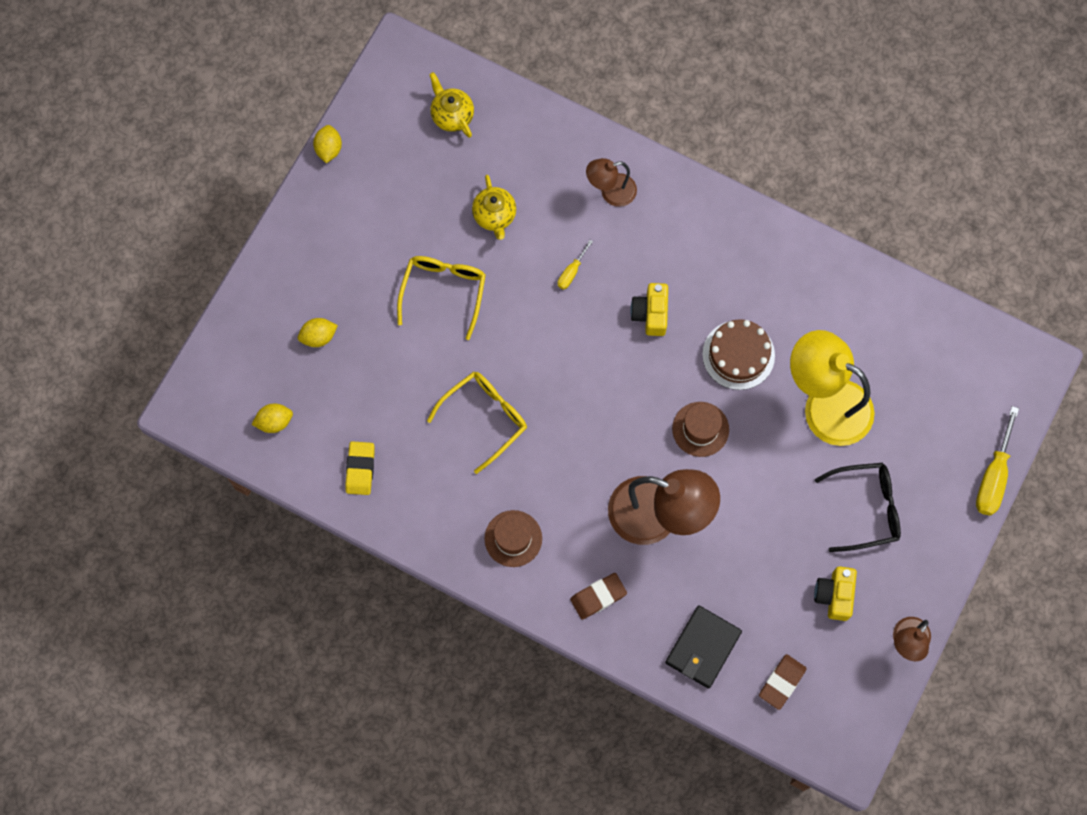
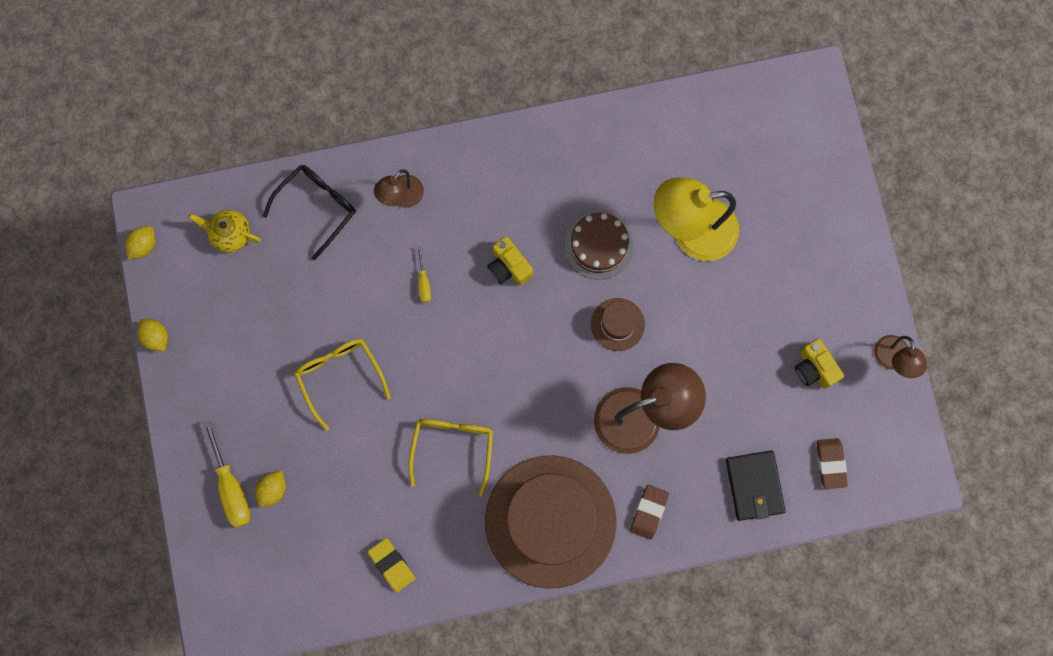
camera: 40 degrees left, 5 degrees up
(274, 422) = (295, 583): yellow lemon -> yellow lemon (144, 245)
(495, 216) = (329, 286): yellow teapot -> none
(513, 538) = (550, 521): brown hat -> brown hat, size x2.37
(866, 508) = (783, 285): black glasses -> black glasses (317, 207)
(993, 476) = (851, 188): yellow screwdriver -> yellow screwdriver (231, 487)

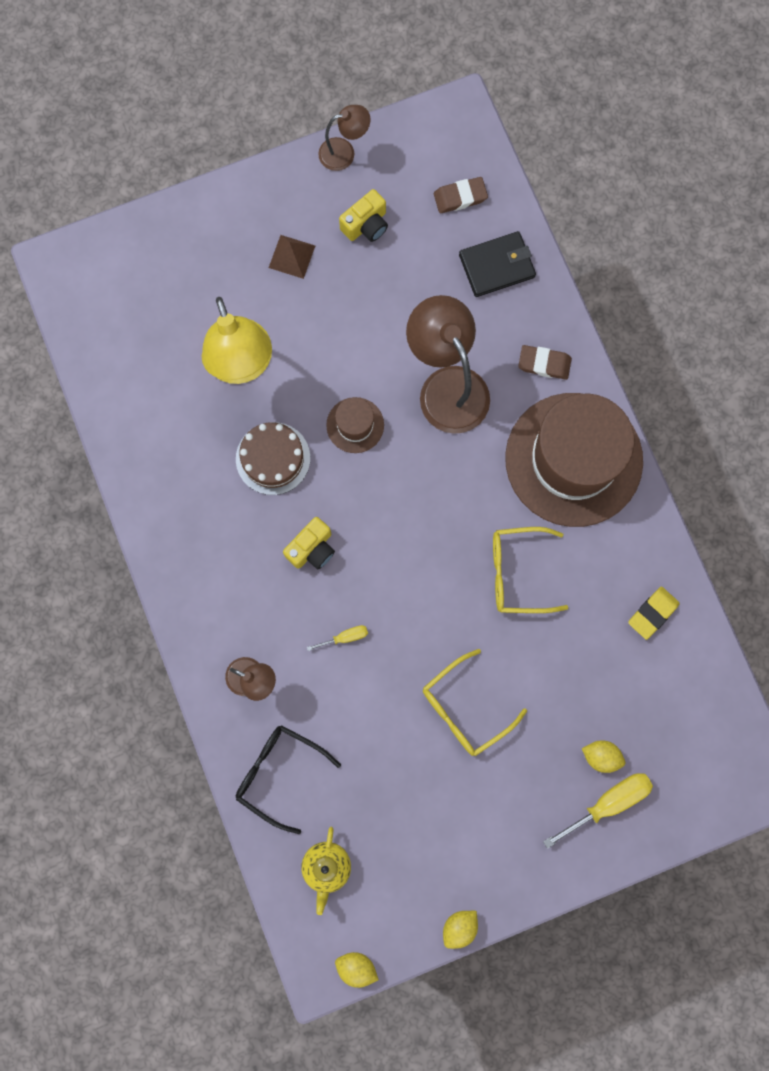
camera: 100 degrees left, 0 degrees up
(792, 293) = (292, 256): none -> brown pyramid

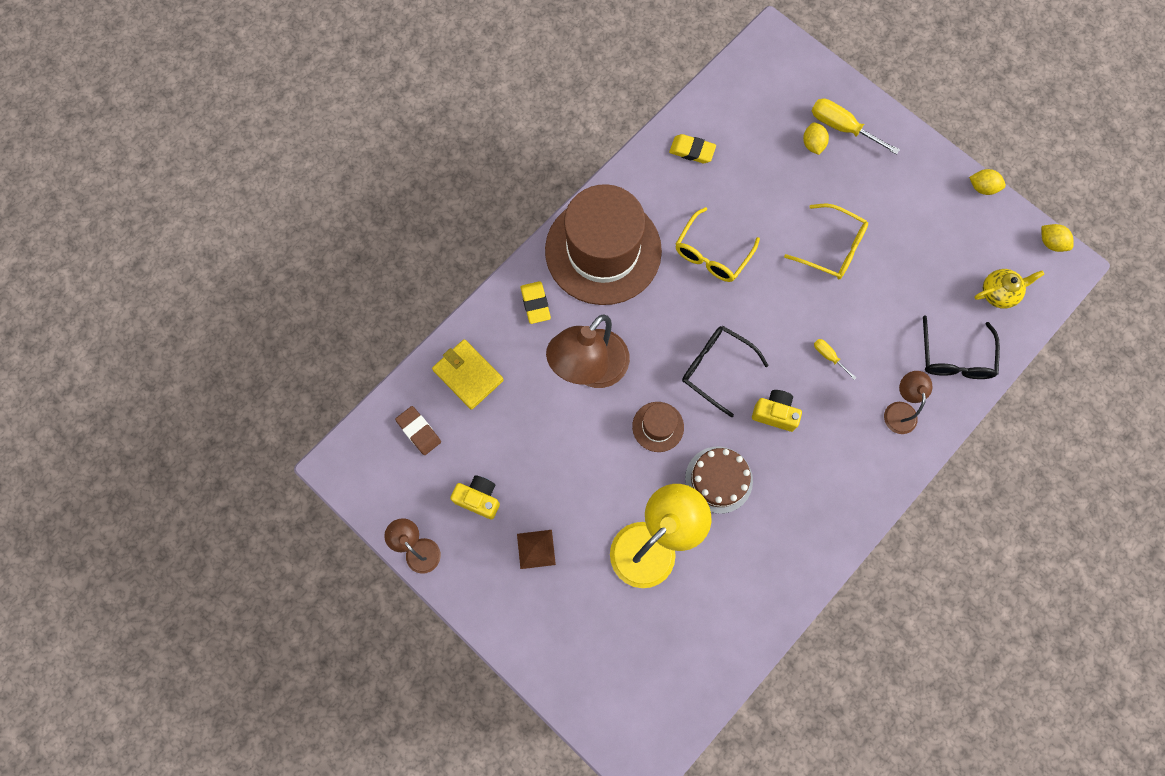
camera: 115 degrees left, 5 degrees down
(356, 967) = (1051, 243): yellow lemon -> yellow lemon turned 45 degrees counterclockwise
(388, 513) = (716, 368): none -> black glasses
(497, 266) = (468, 375): black wallet -> yellow wallet
(518, 573) = (712, 254): yellow glasses -> yellow glasses turned 60 degrees clockwise
(544, 364) = (535, 304): brown eraser -> yellow eraser

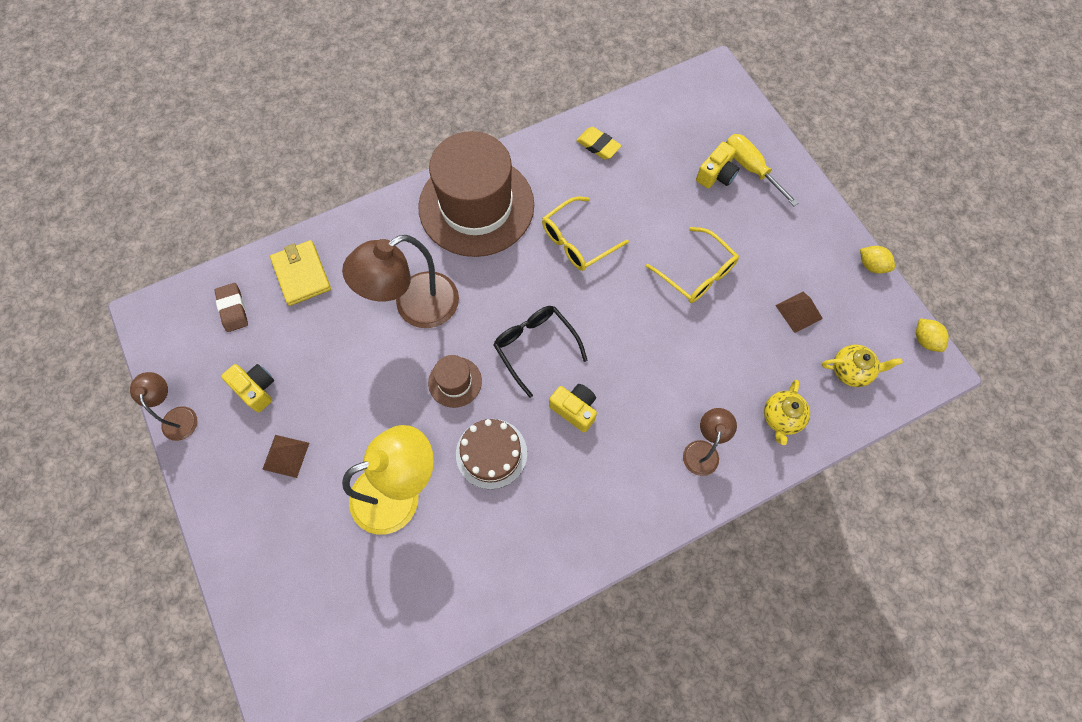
camera: 20 degrees right, 5 degrees down
(535, 304) = (393, 232): yellow eraser -> none
(813, 144) = (716, 175): yellow lemon -> yellow camera
(828, 356) = (651, 373): yellow screwdriver -> none
(935, 254) = (799, 311): none -> brown pyramid
(955, 358) = (781, 418): black glasses -> yellow teapot

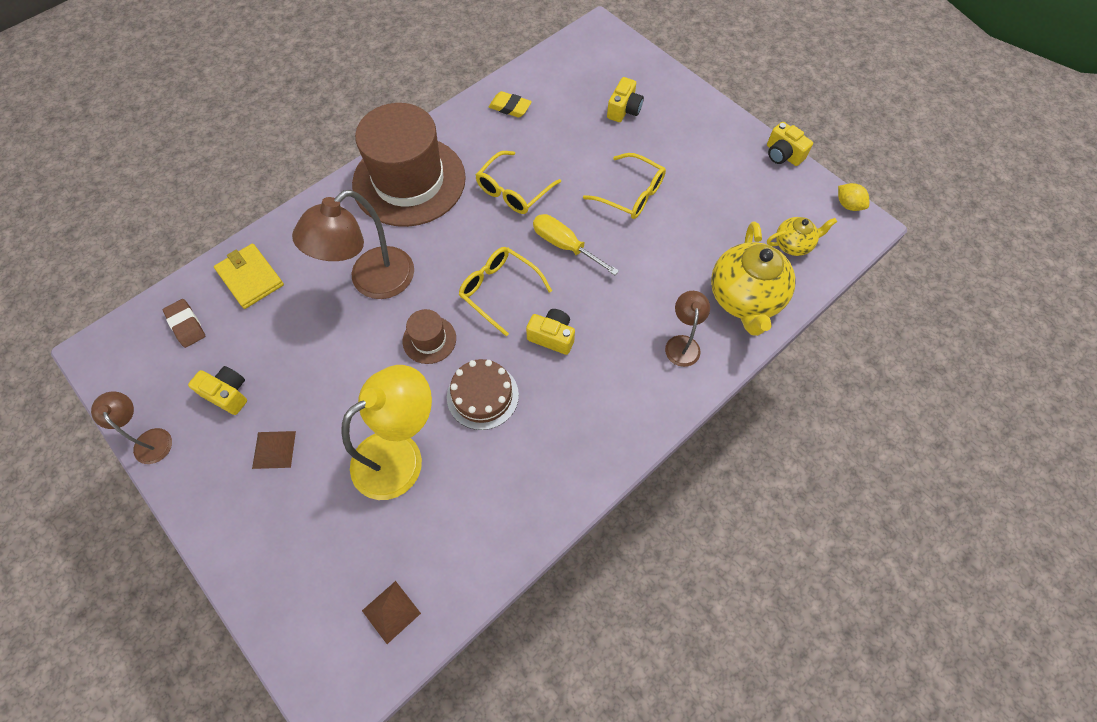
camera: 15 degrees left, 5 degrees down
(535, 347) = (499, 290): black glasses -> yellow glasses
(751, 168) = (653, 98): yellow screwdriver -> yellow screwdriver (565, 245)
(781, 418) = (744, 299): yellow teapot -> yellow teapot, size x1.89
(799, 311) = (732, 206): brown pyramid -> brown pyramid (391, 611)
(871, 265) = (782, 154): yellow lemon -> yellow camera

